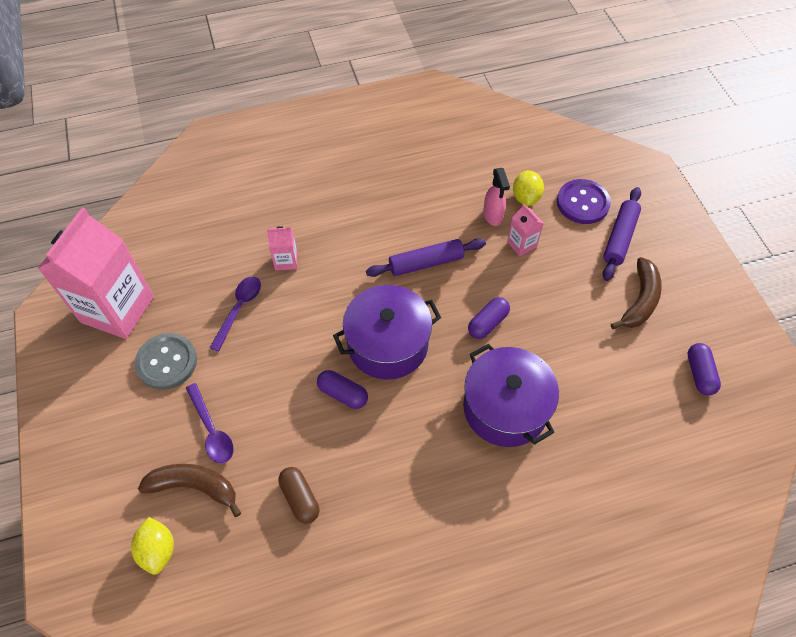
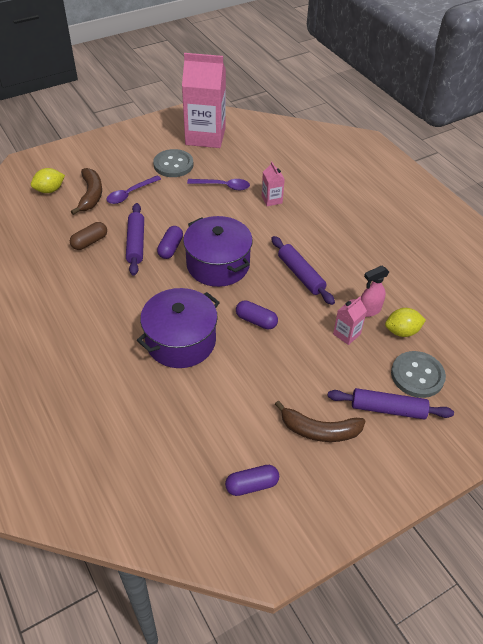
camera: 75 degrees right, 10 degrees down
(321, 436) = (136, 243): none -> purple rolling pin
(582, 203) = (417, 375): purple button -> grey button

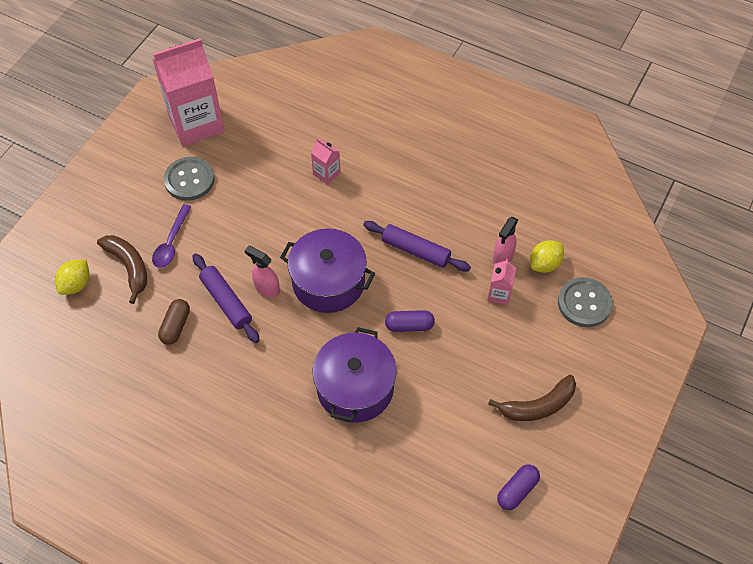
camera: 30 degrees left, 10 degrees up
(170, 248) = (266, 288): purple capsule -> pink spray bottle
(223, 186) = (264, 182): purple spoon -> none
(388, 409) = (580, 351): purple rolling pin -> none

